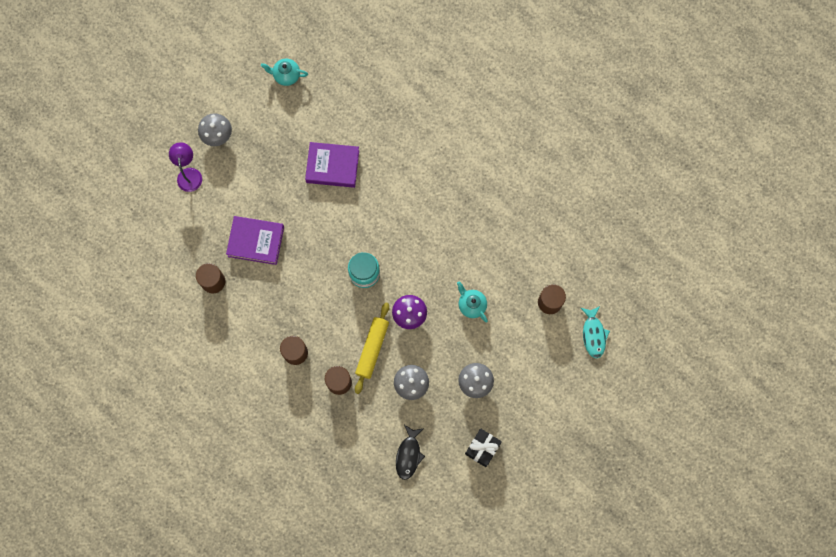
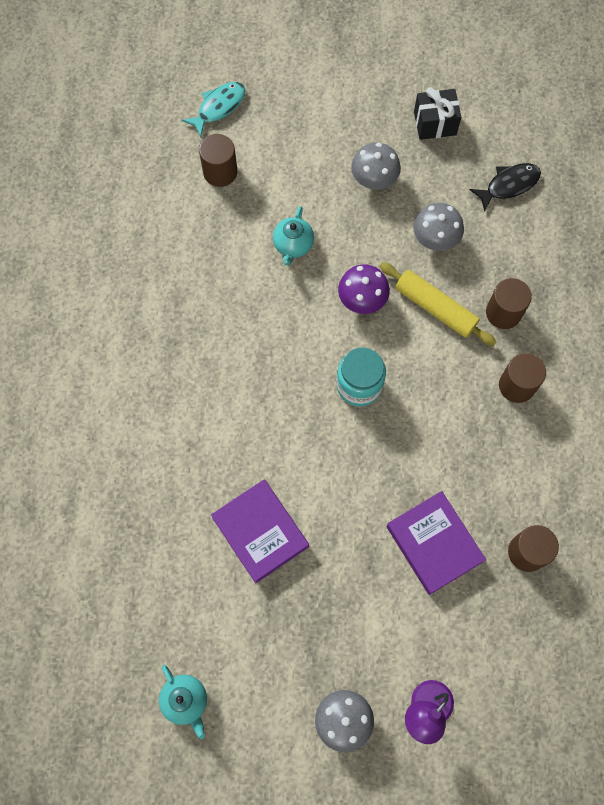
camera: 130 degrees left, 5 degrees down
(372, 349) = (435, 308): yellow rolling pin -> yellow rolling pin turned 60 degrees clockwise

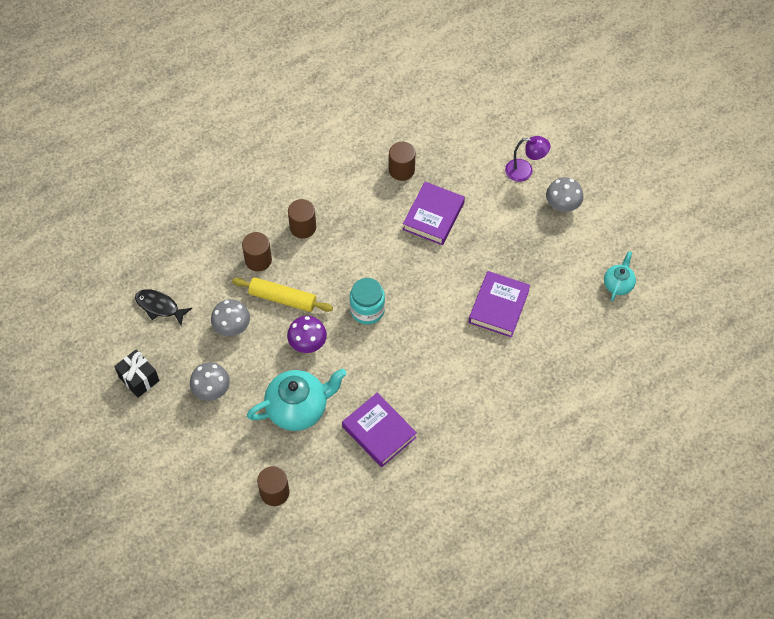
camera: 125 degrees left, 10 degrees down
(208, 304) = (379, 432): none -> purple book
(218, 107) = (221, 530): turquoise fish -> none
(293, 245) = (298, 408): turquoise teapot -> turquoise teapot, size x1.86
(435, 308) = (282, 298): yellow rolling pin -> yellow rolling pin turned 75 degrees counterclockwise

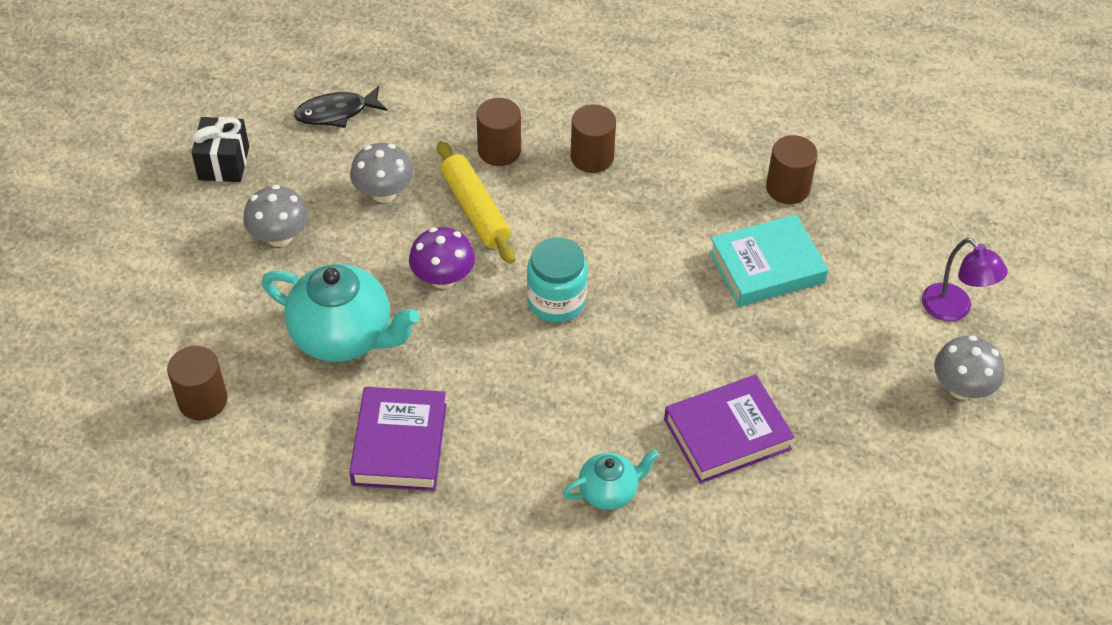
camera: 45 degrees right, 10 degrees down
(159, 306) = (336, 113): black fish -> black fish turned 90 degrees counterclockwise
(433, 216) = (766, 267): purple book -> turquoise book
(618, 284) = (930, 547): turquoise teapot -> turquoise teapot (609, 491)

